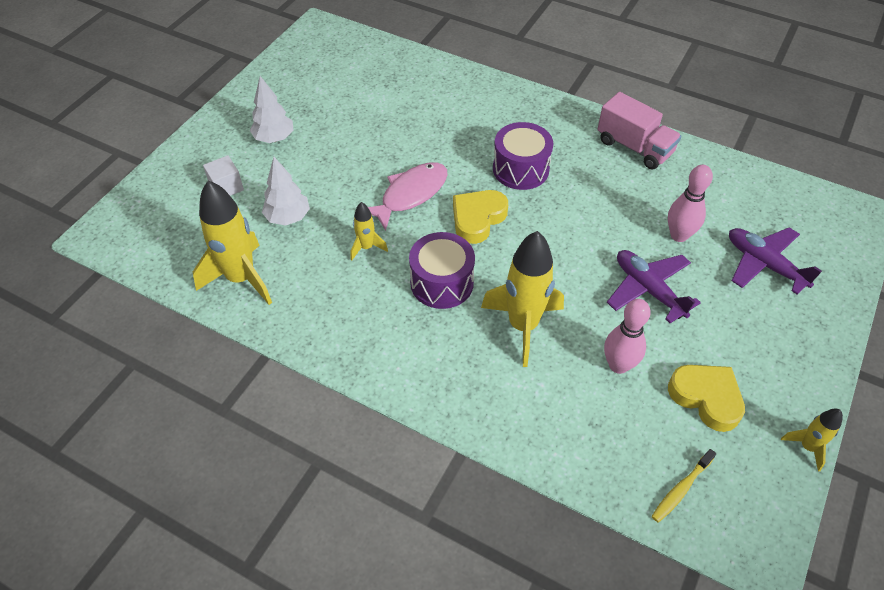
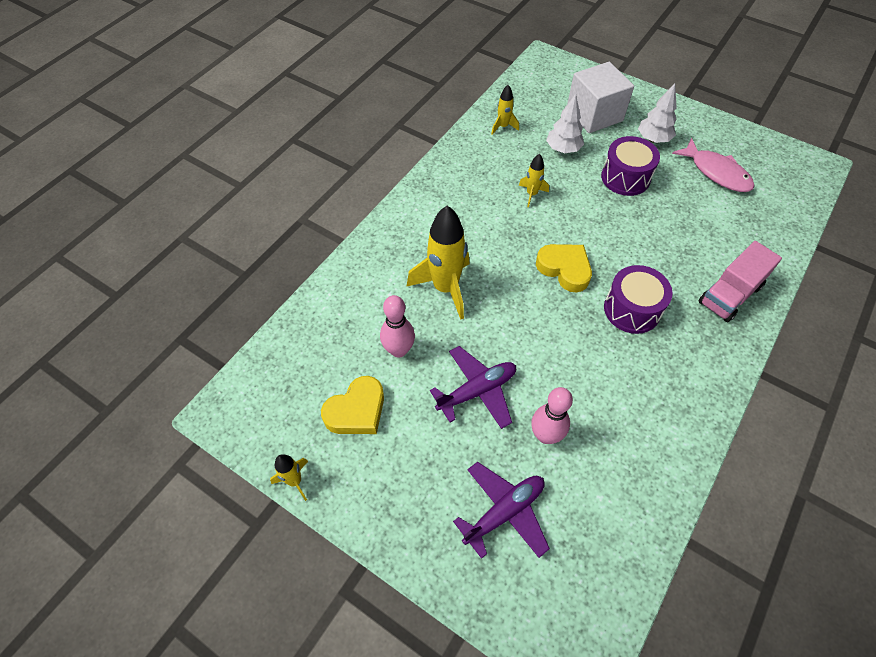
camera: 95 degrees right, 5 degrees up
(226, 187) = (594, 115): white cube -> white cube, size x1.98
(241, 278) = (503, 127): yellow rocket -> yellow rocket, size x0.50
(411, 194) = (592, 224): pink fish -> pink fish (716, 172)
(442, 283) = (493, 239): purple drum -> purple drum (625, 177)
(634, 147) = (677, 421): pink truck -> pink truck (729, 294)
(681, 489) = (282, 371): yellow toothbrush -> none

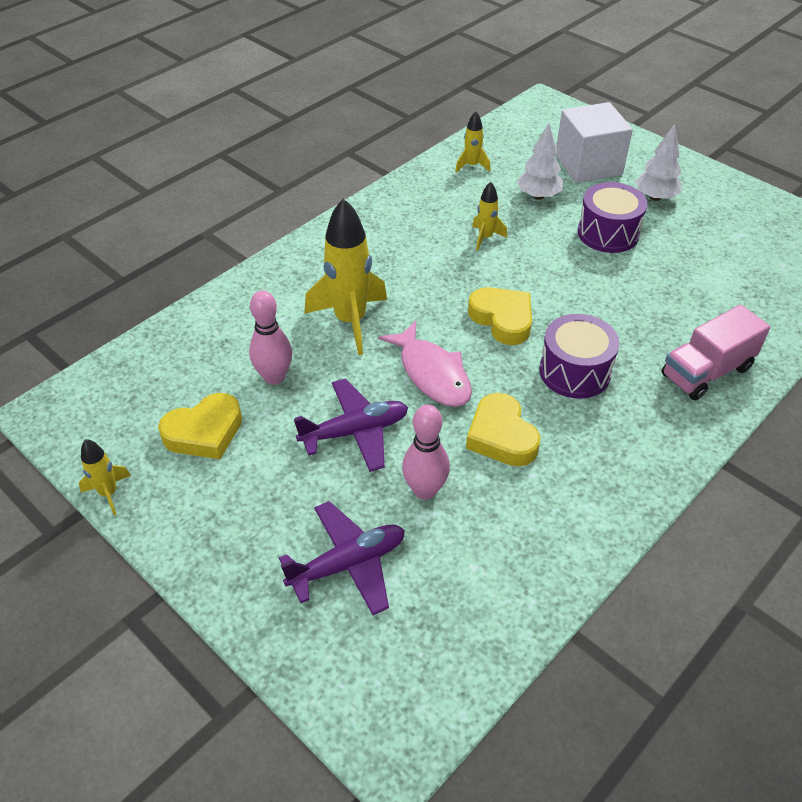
camera: 10 degrees right, 10 degrees down
(591, 377) = (501, 436): none -> yellow heart
(716, 172) = (726, 240): pink fish -> pink fish (432, 374)

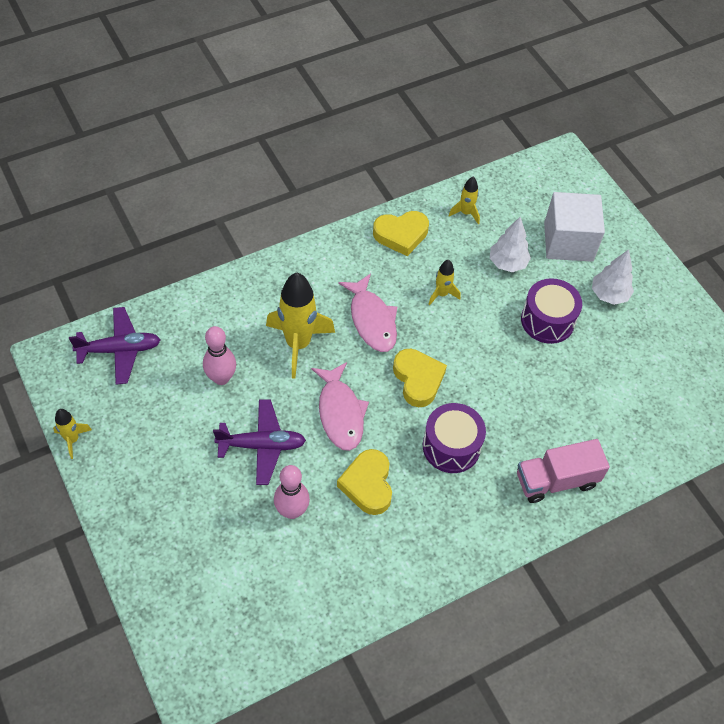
camera: 15 degrees right, 10 degrees up
(204, 432) = (154, 410): yellow heart -> yellow heart (401, 235)
(348, 564) = (214, 550): purple plane -> purple plane (119, 350)
(422, 278) = (371, 320): none -> pink fish

